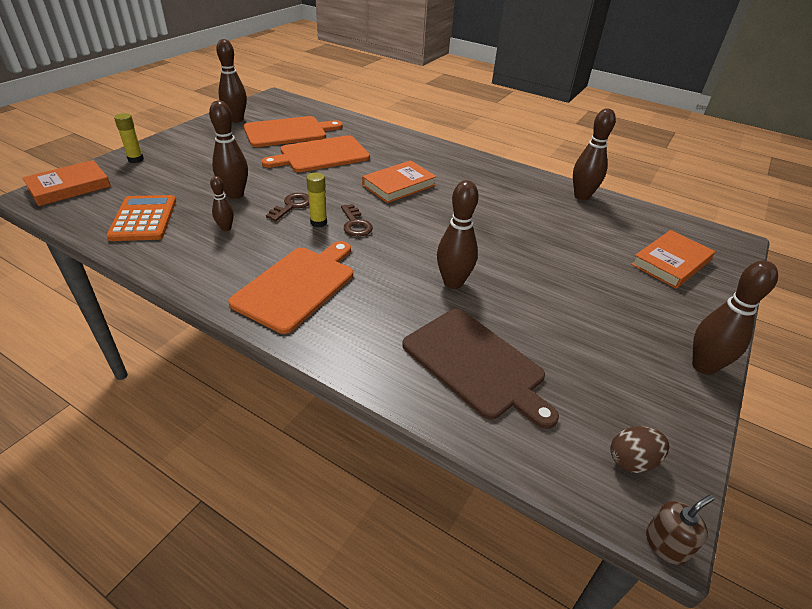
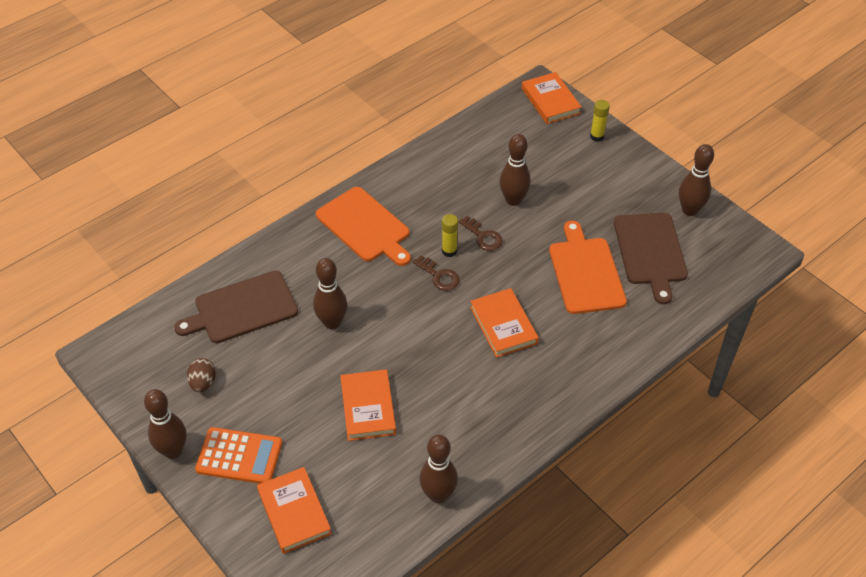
camera: 110 degrees right, 10 degrees up
(143, 219) = (486, 145): orange calculator -> orange calculator (239, 456)
(226, 228) = (457, 191): brown bowling pin -> none
(288, 132) = (650, 252): orange cutting board -> brown cutting board
(355, 224) = (439, 276): brown key -> brown key turned 135 degrees counterclockwise
(535, 241) = (368, 407): none -> orange book
(632, 461) = (132, 360): brown egg -> brown egg (203, 383)
(666, 544) = (84, 348): brown soap dispenser -> none

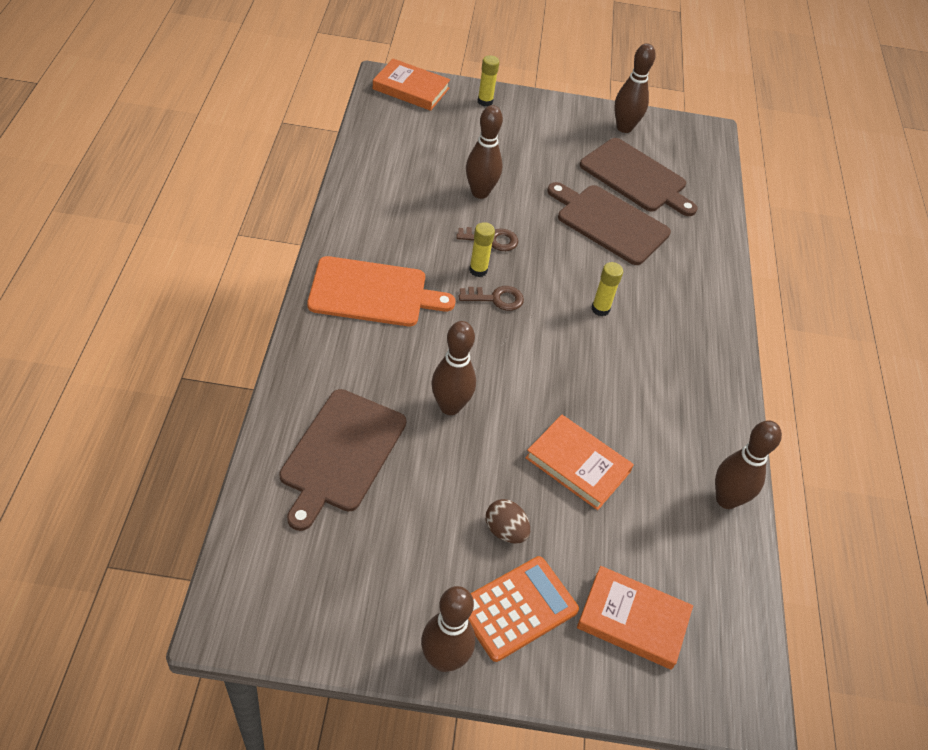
camera: 50 degrees left, 0 degrees up
(203, 383) = (390, 561): brown egg -> brown egg (505, 531)
(503, 325) = (600, 309): orange book -> yellow glue stick
(585, 272) = (609, 223): orange cutting board -> brown cutting board

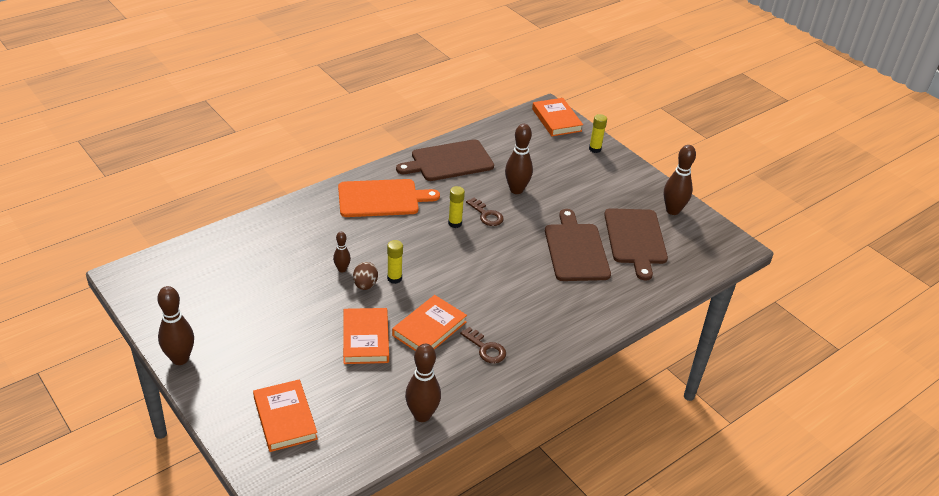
camera: 50 degrees right, 10 degrees down
(341, 453) = (262, 252): brown cutting board -> brown cutting board (449, 161)
(372, 293) = (381, 198): orange cutting board -> orange cutting board turned 60 degrees counterclockwise
(450, 406) = (342, 269): brown bowling pin -> brown bowling pin, size x0.56
(496, 299) = (443, 242): brown key -> brown key (486, 349)
(505, 531) = (285, 336): brown egg -> brown egg (365, 285)
(517, 608) = (241, 368): orange calculator -> none
(600, 309) = (497, 284): yellow glue stick -> yellow glue stick (394, 278)
(612, 404) = (429, 329): none -> orange book

